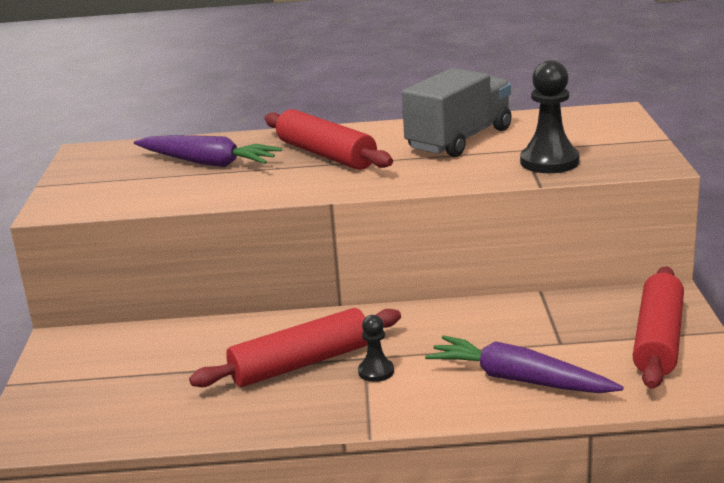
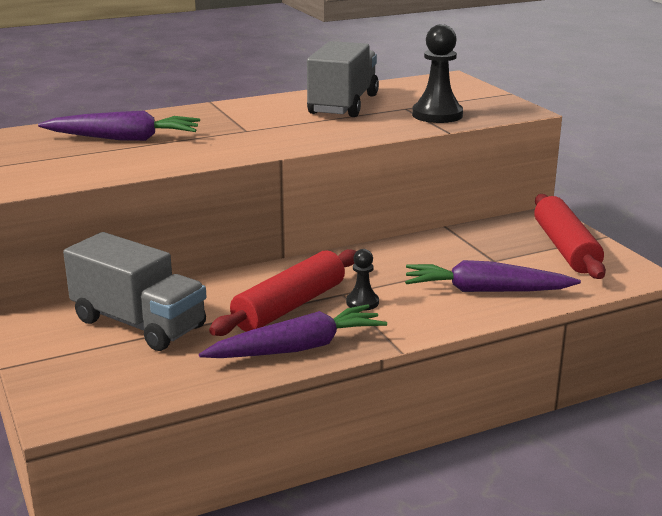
camera: 25 degrees left, 0 degrees up
(150, 359) = (139, 324): none -> grey truck
(270, 413) = (297, 348): none -> purple carrot
(326, 155) = (234, 124): red rolling pin -> none

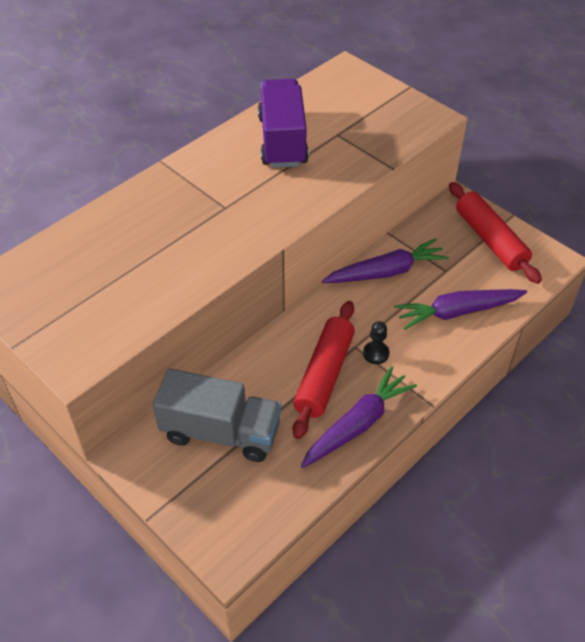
camera: 20 degrees left, 25 degrees up
(123, 139) = (127, 250): purple carrot -> purple carrot (385, 272)
(343, 105) = (282, 141): grey truck -> purple truck
(437, 115) = (370, 141): black pawn -> none

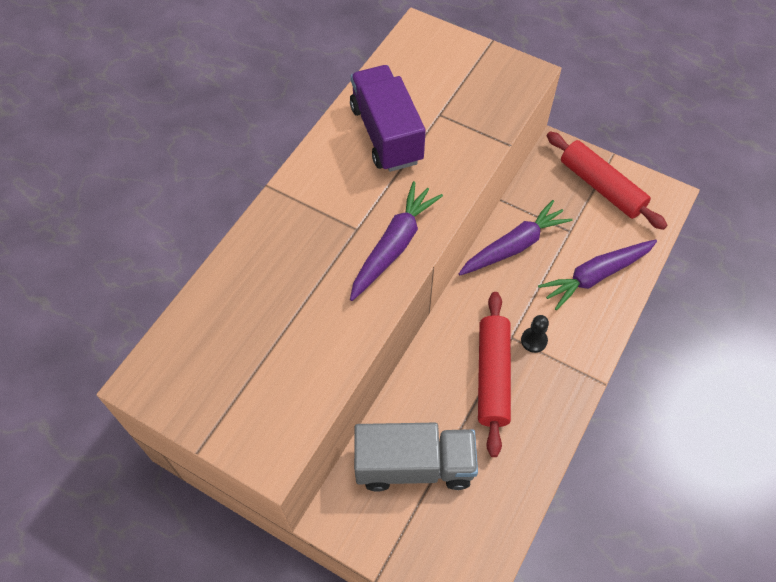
camera: 15 degrees left, 10 degrees up
(357, 425) = (541, 423): purple carrot -> purple carrot (393, 246)

